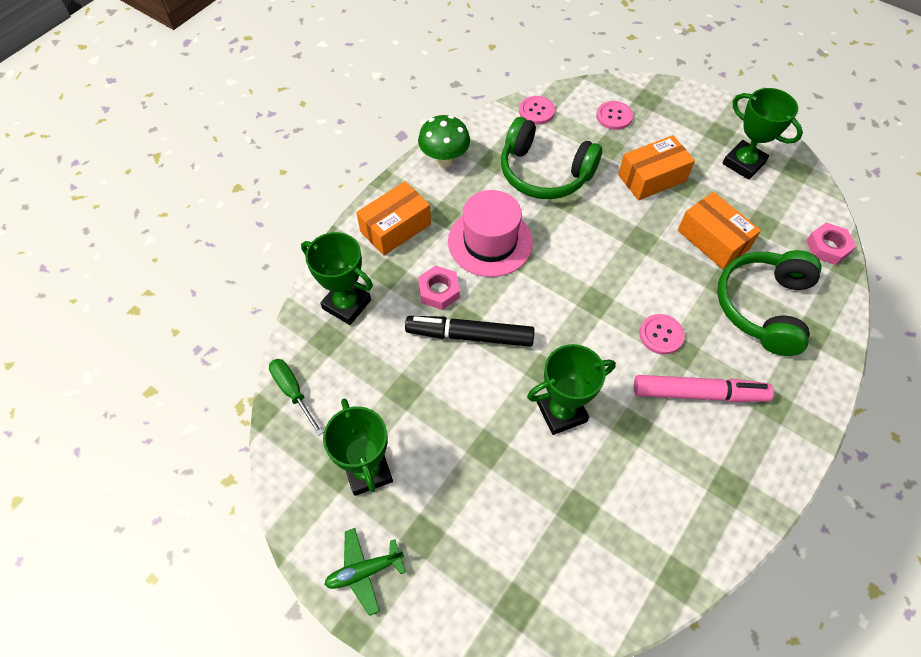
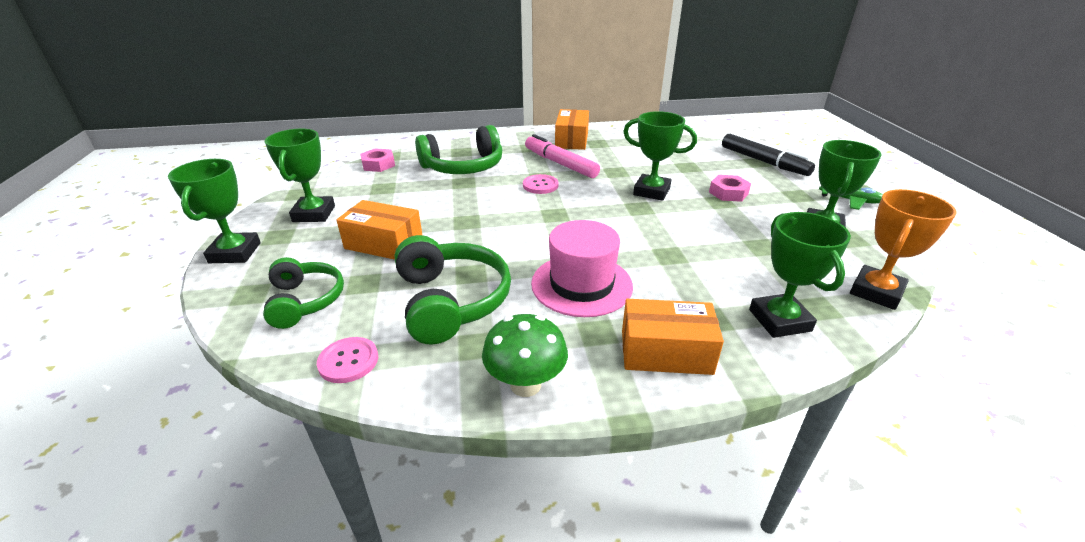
camera: 135 degrees left, 25 degrees down
(293, 392) = (876, 292): green screwdriver -> orange trophy
(439, 291) = (672, 280): pink nut -> pink nut (728, 193)
(470, 335) = (674, 245): black marker -> black marker (763, 162)
(614, 116) = (305, 301): pink button -> green headphones
(712, 107) = (235, 253): none -> green trophy
(713, 240) = (425, 197): orange box -> orange box (571, 140)

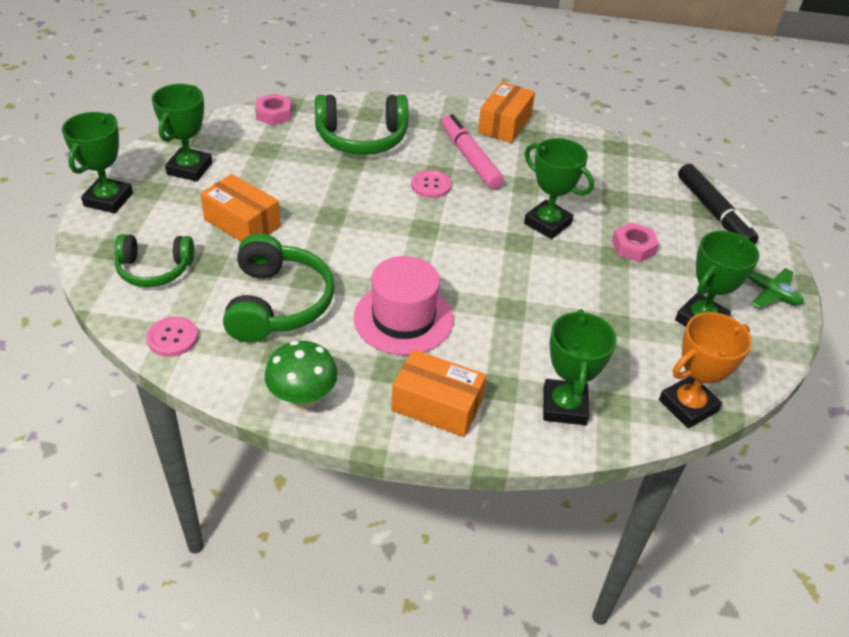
camera: 15 degrees right, 10 degrees up
(305, 301) = (154, 269): green headphones -> green headphones turned 90 degrees clockwise

